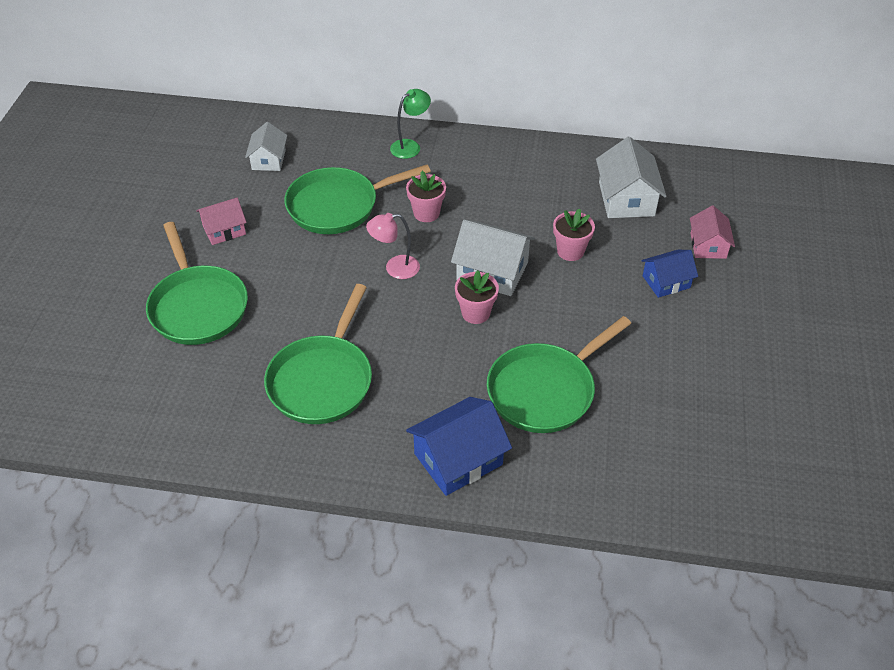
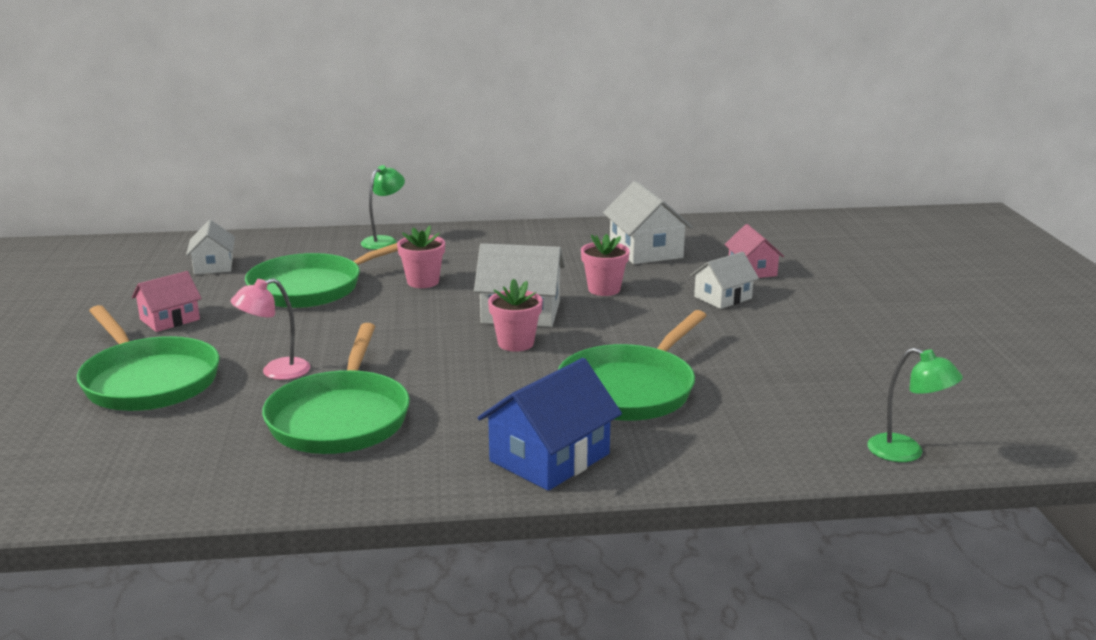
camera: 15 degrees left, 25 degrees down
(395, 268) = (401, 323): pink lamp -> pink lamp (276, 371)
(666, 282) = (723, 297): blue house -> white house
(728, 513) = (906, 452): none -> green lamp

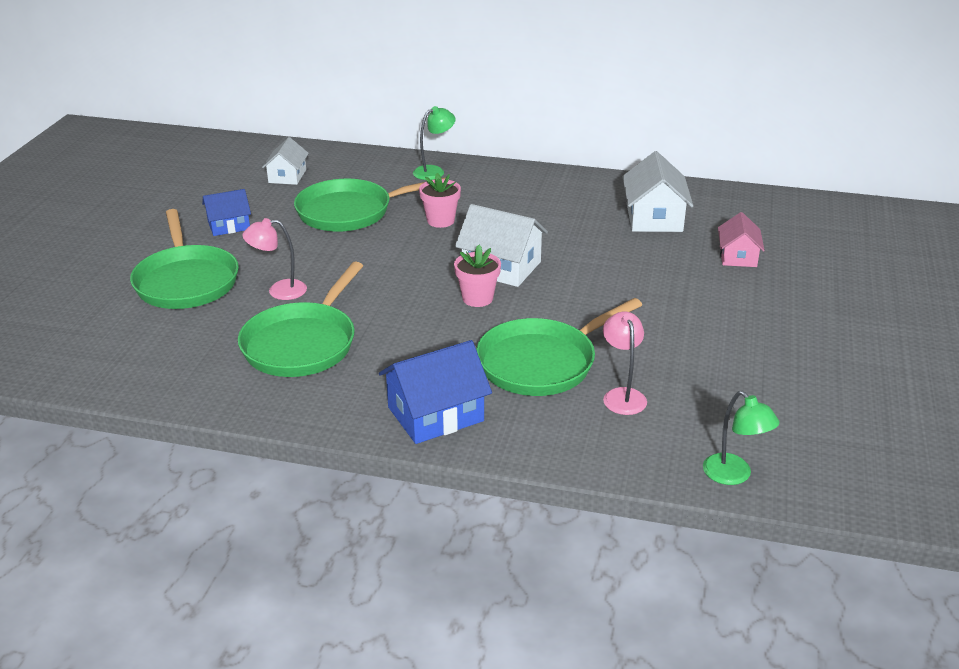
camera: 20 degrees right, 10 degrees up
(170, 319) = (229, 225): pink house -> blue house
(604, 289) = (588, 255): pink flower pot -> none
(723, 297) = (688, 282): white house -> none
(737, 403) = (622, 395): none -> pink lamp

